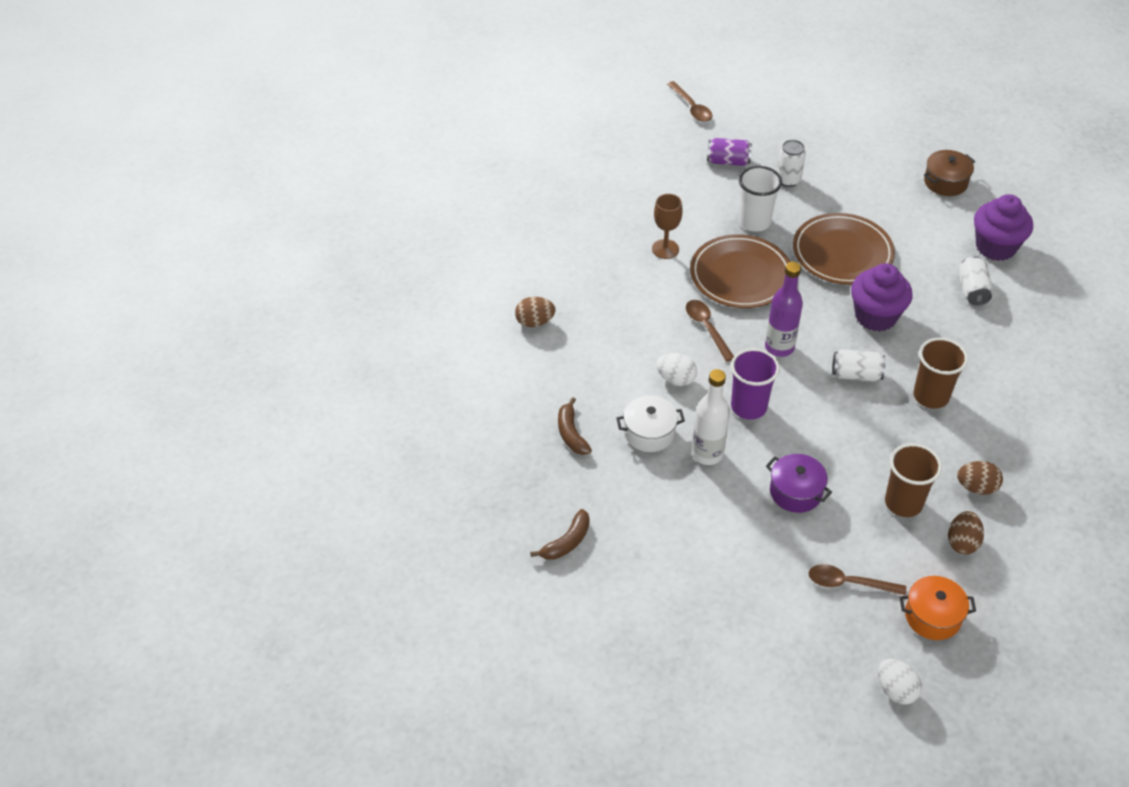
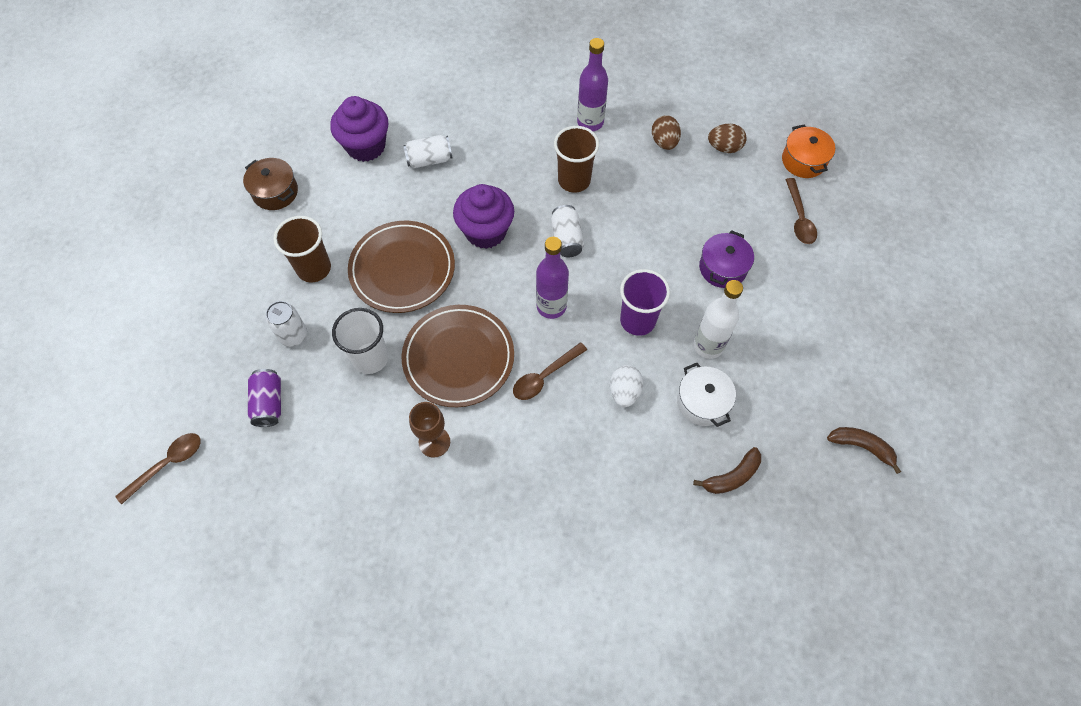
camera: 105 degrees left, 15 degrees up
(535, 322) = (588, 559): brown egg -> none
(896, 690) = (880, 177): white egg -> none
(903, 503) = (701, 189): brown cup -> brown cup (314, 268)
(1012, 428) = (590, 122): none -> purple bottle

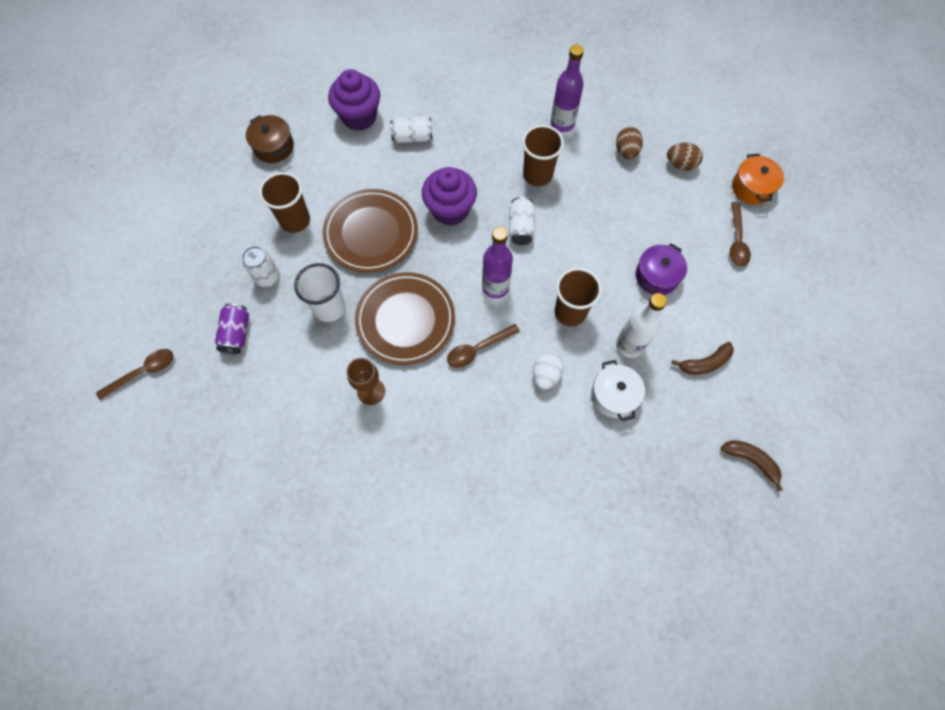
camera: 10 degrees right, 5 degrees up
(637, 320) = (570, 312): purple cup -> brown cup
(732, 476) = (627, 467): brown banana -> brown banana (704, 363)

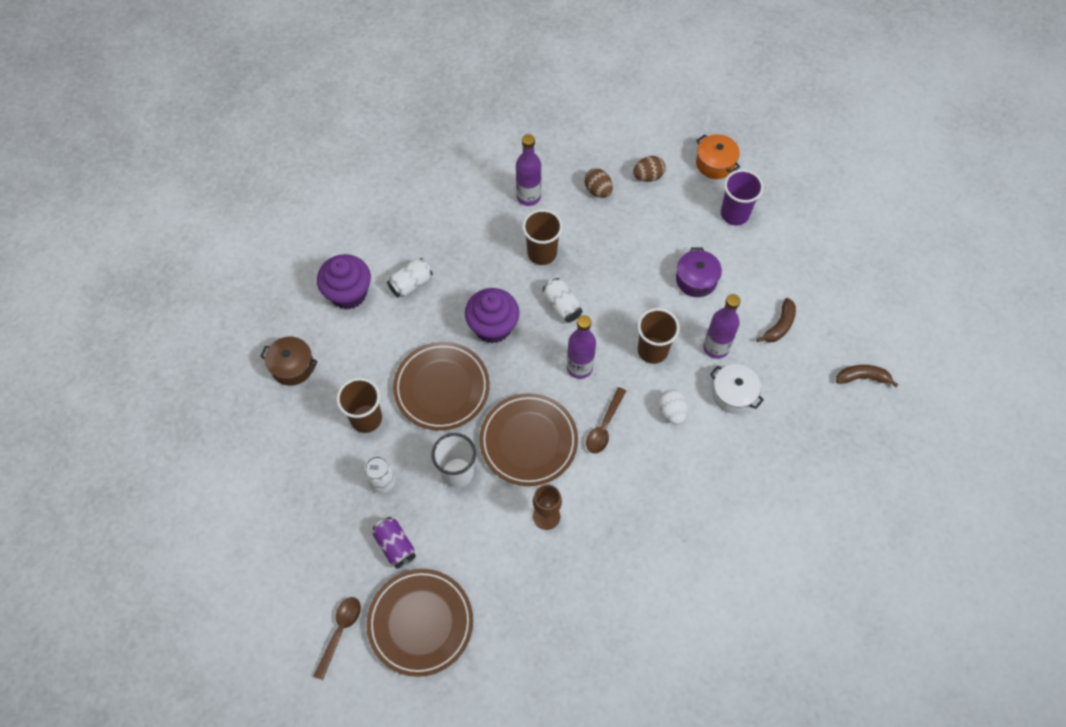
camera: 35 degrees left, 5 degrees down
(206, 408) = (420, 623): none -> brown plate
(629, 345) = (716, 348): white bottle -> purple bottle
(737, 241) = (734, 214): brown spoon -> purple cup

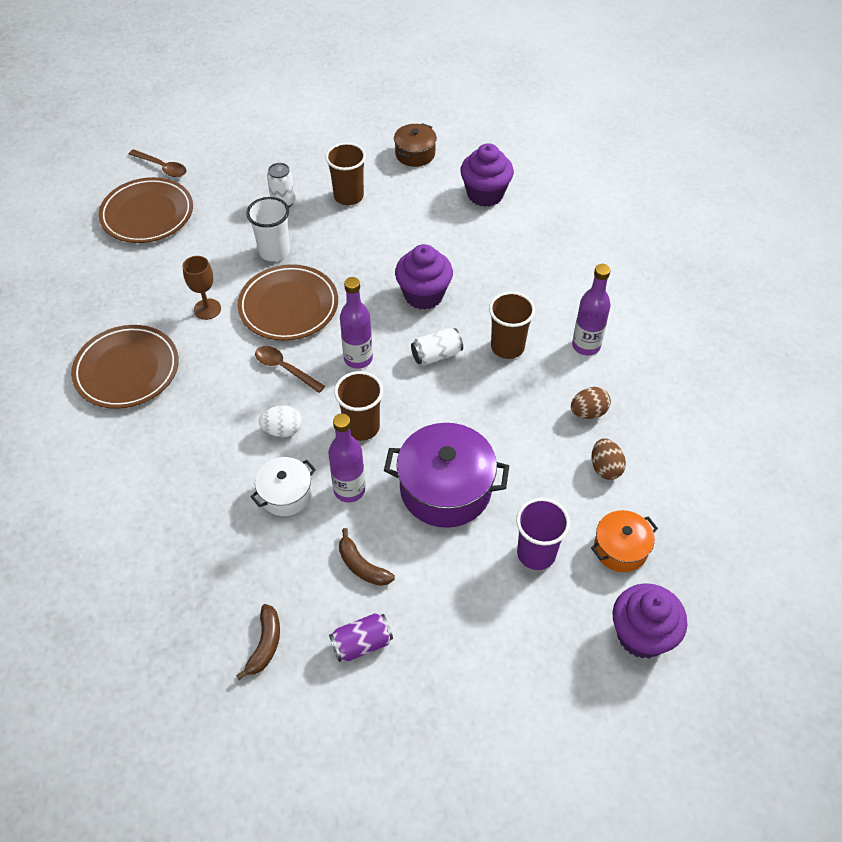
camera: 100 degrees right, 10 degrees down
(395, 545) = (221, 205): purple can -> purple can (362, 643)
(411, 283) = (488, 238): white can -> none
(442, 388) = (365, 249): brown plate -> brown plate (127, 370)
(696, 279) = (445, 489): purple pot -> purple pot, size x1.77
(777, 148) = (641, 635): none -> purple cupcake

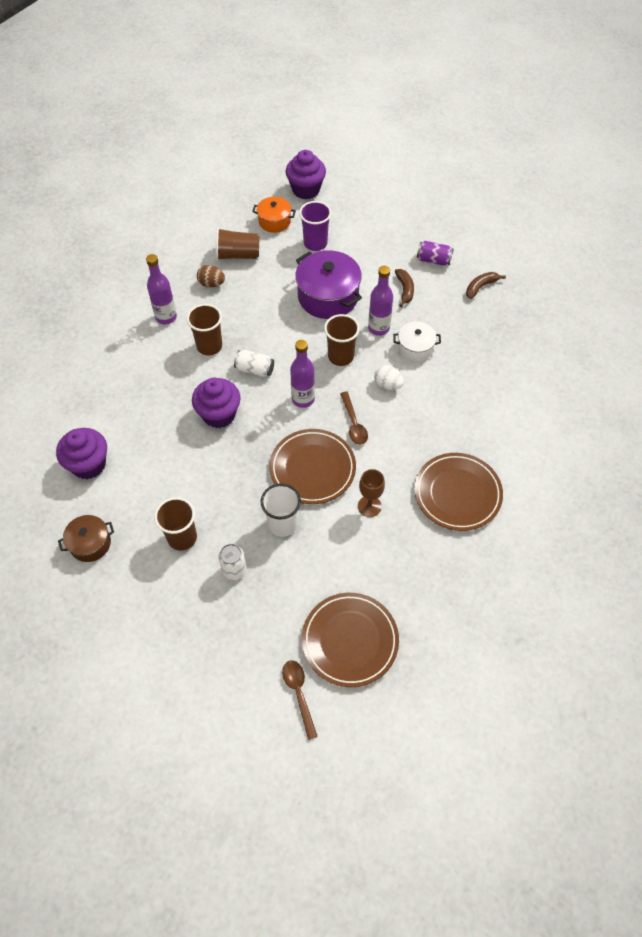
camera: 140 degrees left, 5 degrees up
(605, 468) = (237, 255): brown egg -> brown cup

